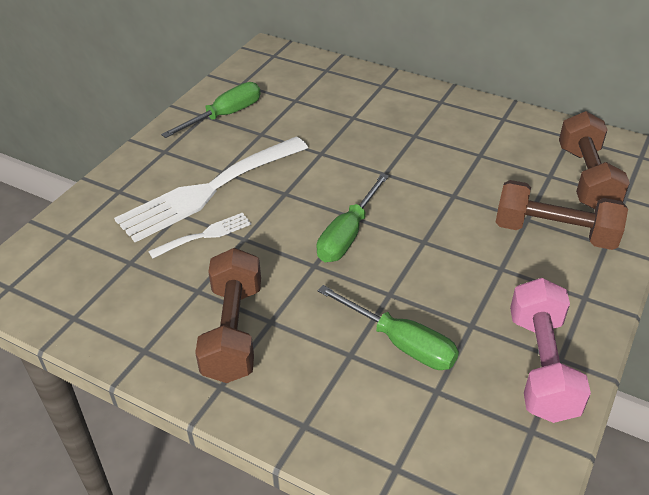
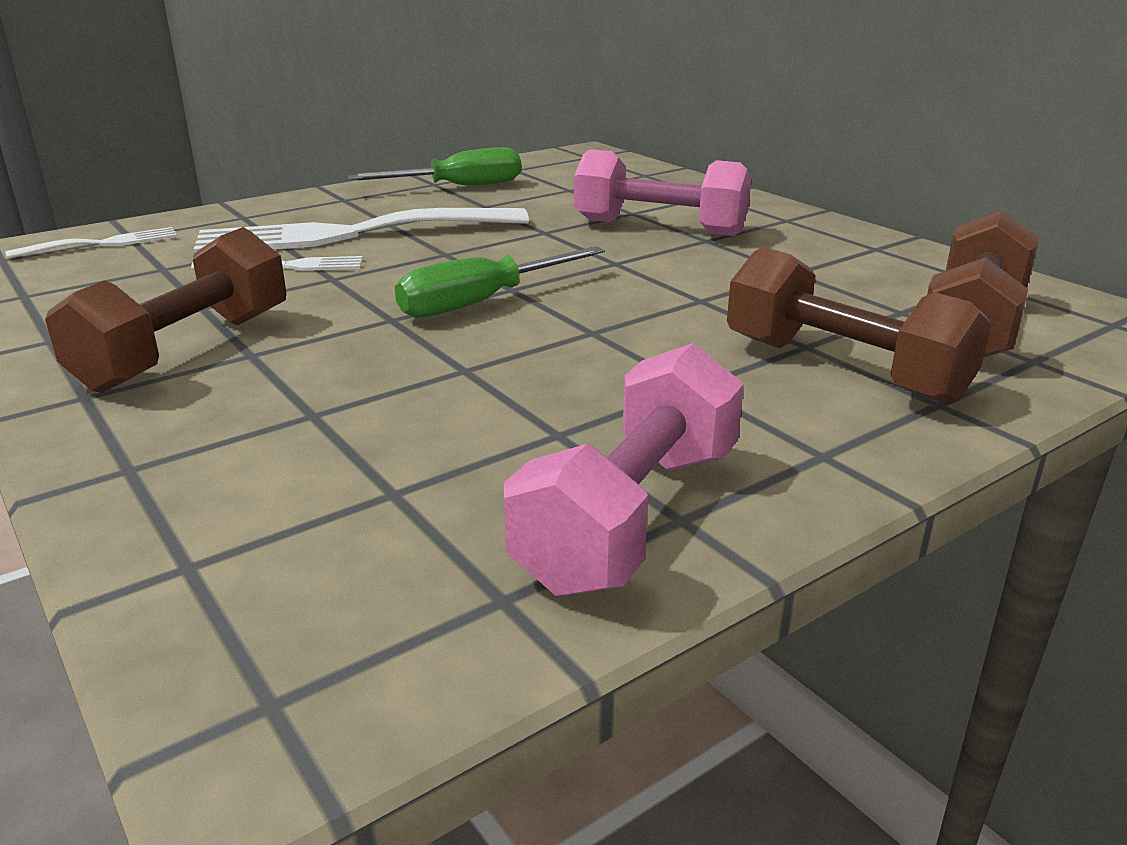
camera: 25 degrees right, 15 degrees down
(59, 249) = (103, 243): none -> white fork
(380, 130) = (659, 227): none -> pink dumbbell
(400, 342) = (409, 422): green screwdriver -> none

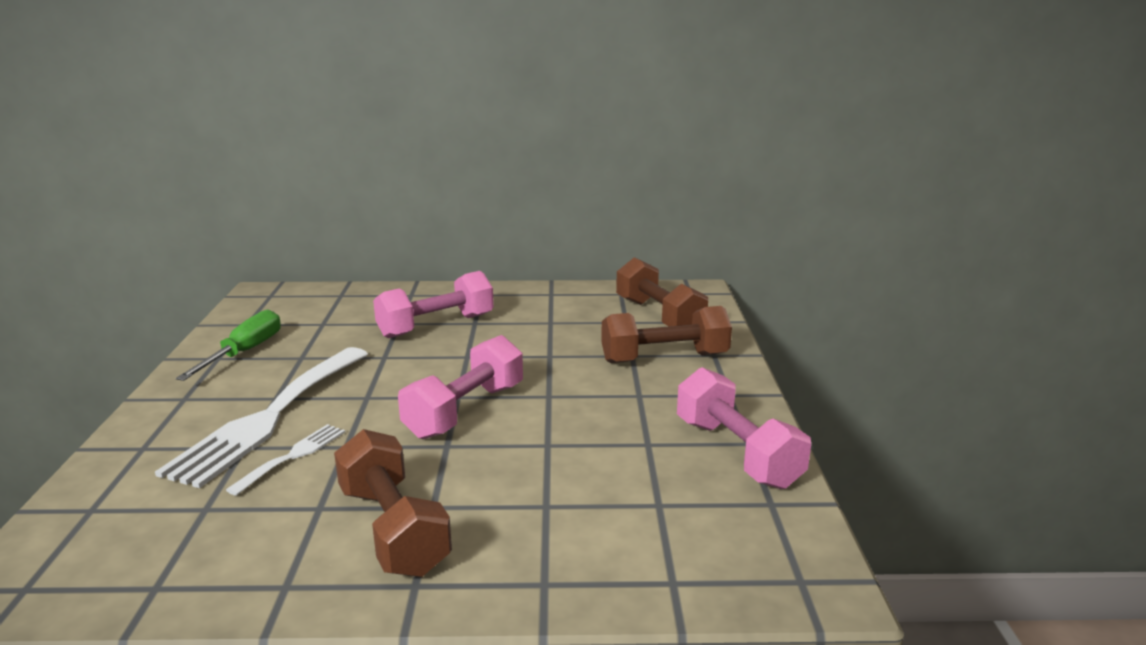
camera: 55 degrees left, 5 degrees down
(103, 243) = (86, 526): white fork -> none
(482, 302) = (465, 411): green screwdriver -> pink dumbbell

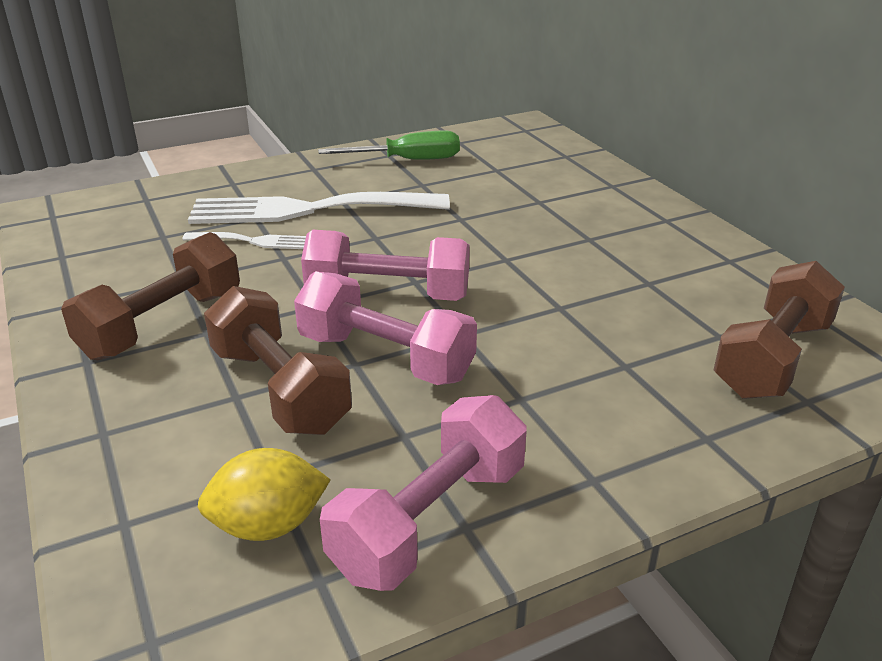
camera: 65 degrees right, 10 degrees up
(436, 326) = (555, 221): pink dumbbell -> pink dumbbell (385, 357)
(664, 358) = (644, 394): brown dumbbell -> brown dumbbell (279, 389)
(710, 514) = (268, 525): none -> yellow lemon

